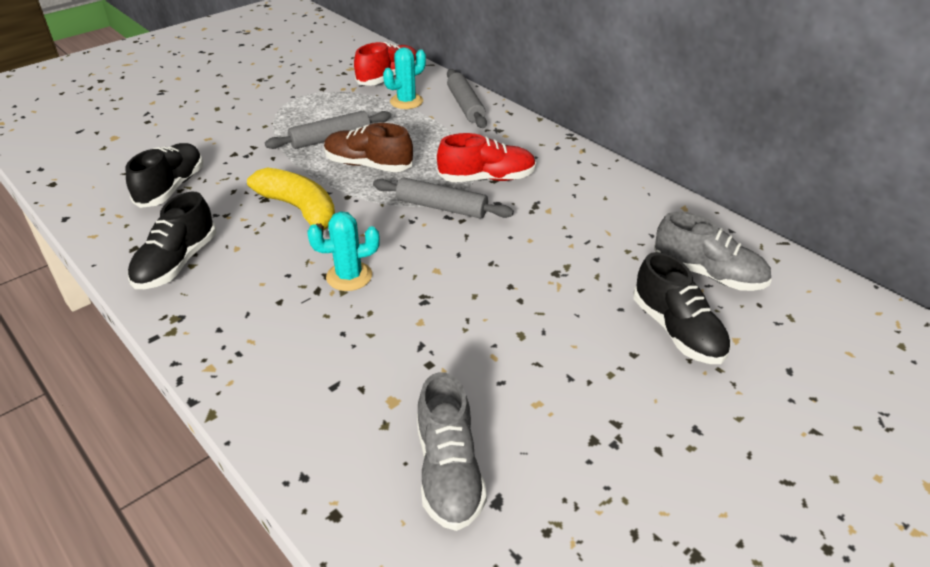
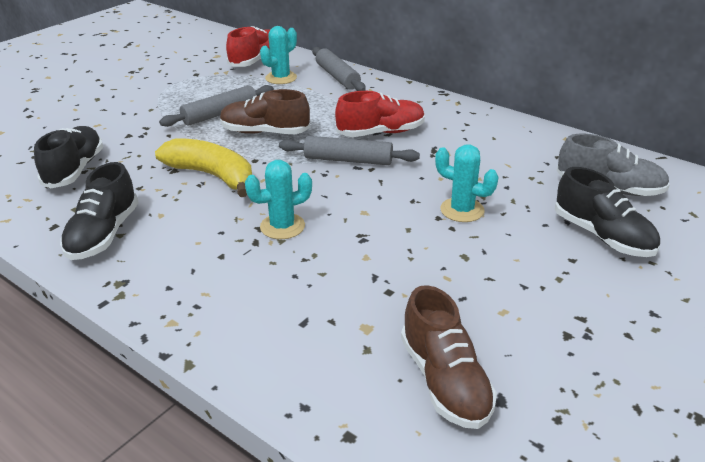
camera: 10 degrees left, 5 degrees down
(449, 471) = (445, 381): grey shoe -> brown shoe
(538, 281) = (462, 210): none -> turquoise cactus

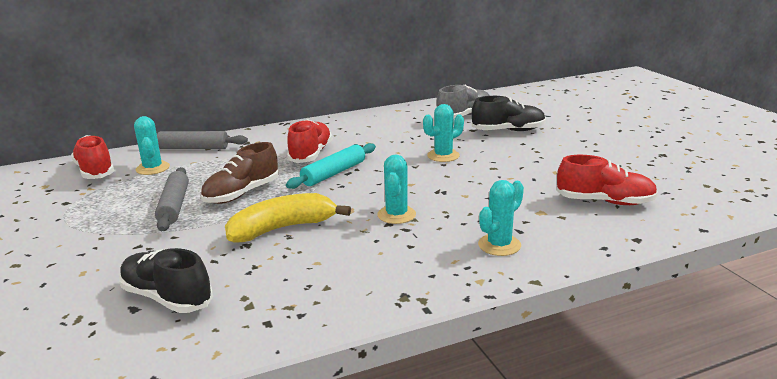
camera: 60 degrees left, 10 degrees down
(103, 234) = (317, 295): black shoe -> none
(257, 315) = (499, 245): none -> turquoise cactus
(348, 160) = (334, 173): grey rolling pin -> turquoise rolling pin
(445, 381) = (605, 202): brown shoe -> red shoe

